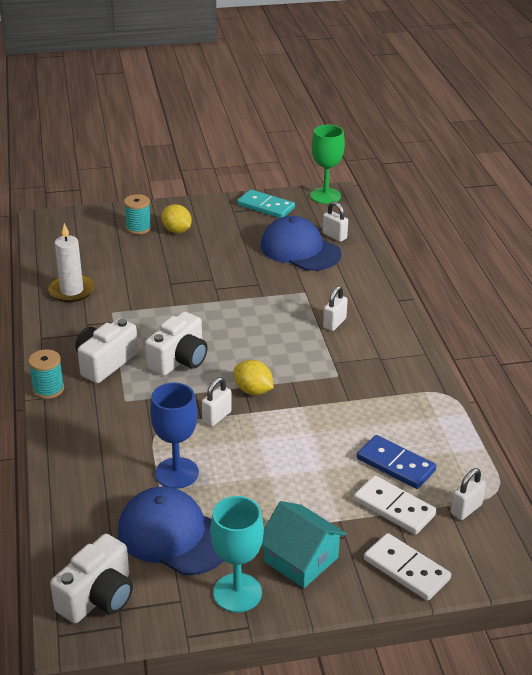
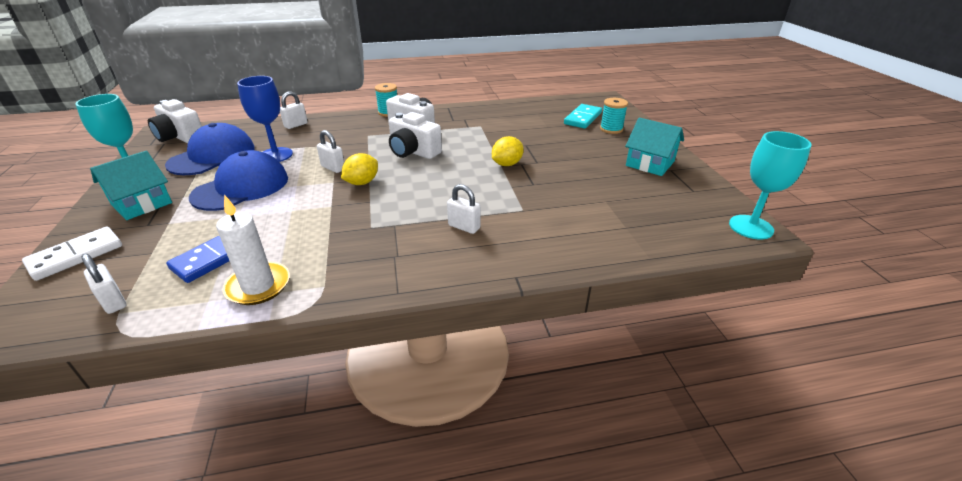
camera: 90 degrees right, 0 degrees up
(72, 291) = (508, 112): white candle -> white candle (258, 286)
(177, 231) = (615, 144): yellow lemon -> yellow lemon (507, 164)
(220, 219) = (650, 163): none -> turquoise house
(266, 206) = (693, 187): turquoise domino -> turquoise domino (583, 118)
(300, 250) = (609, 207): blue cap -> blue cap (241, 187)
(325, 196) = (751, 227): green goblet -> turquoise goblet
(334, 236) = (651, 231): white padlock -> white padlock (296, 125)
(394, 507) = (157, 253): white domino -> none

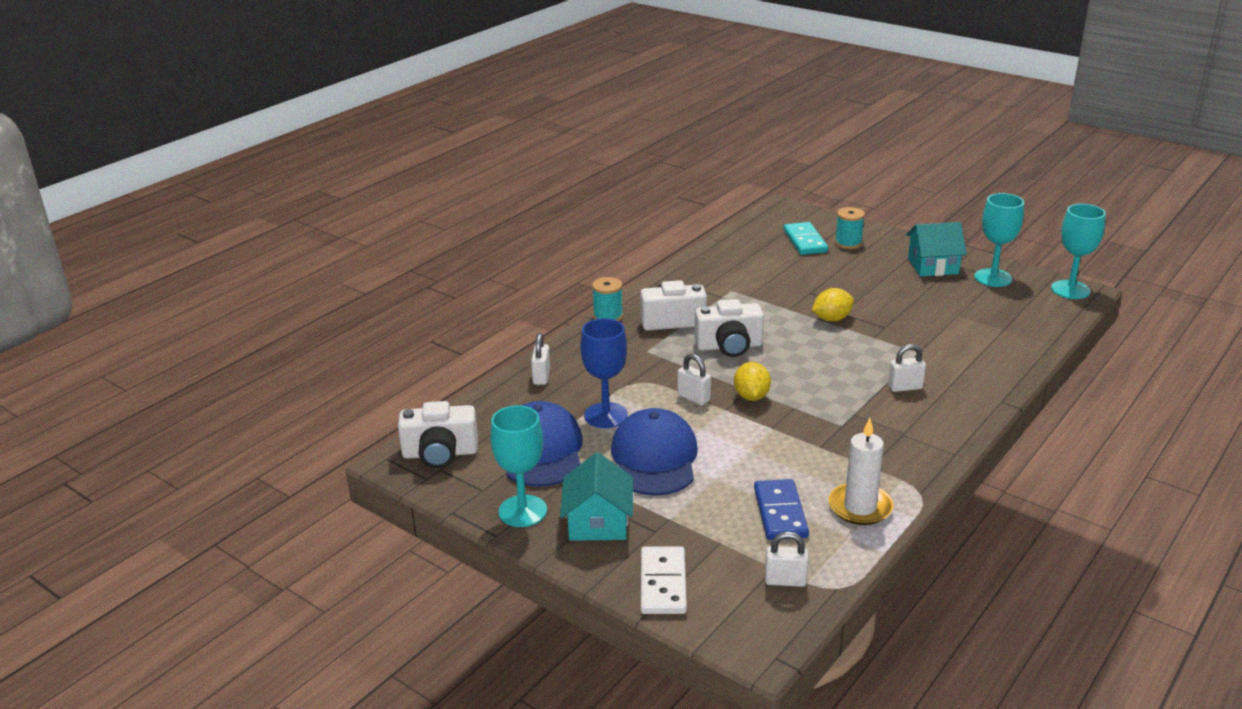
camera: 40 degrees left, 5 degrees down
(333, 168) = (694, 398): white padlock -> white padlock turned 45 degrees clockwise
(507, 164) = (832, 319): yellow lemon -> yellow lemon turned 60 degrees clockwise
(688, 190) = (993, 278): none -> turquoise goblet

